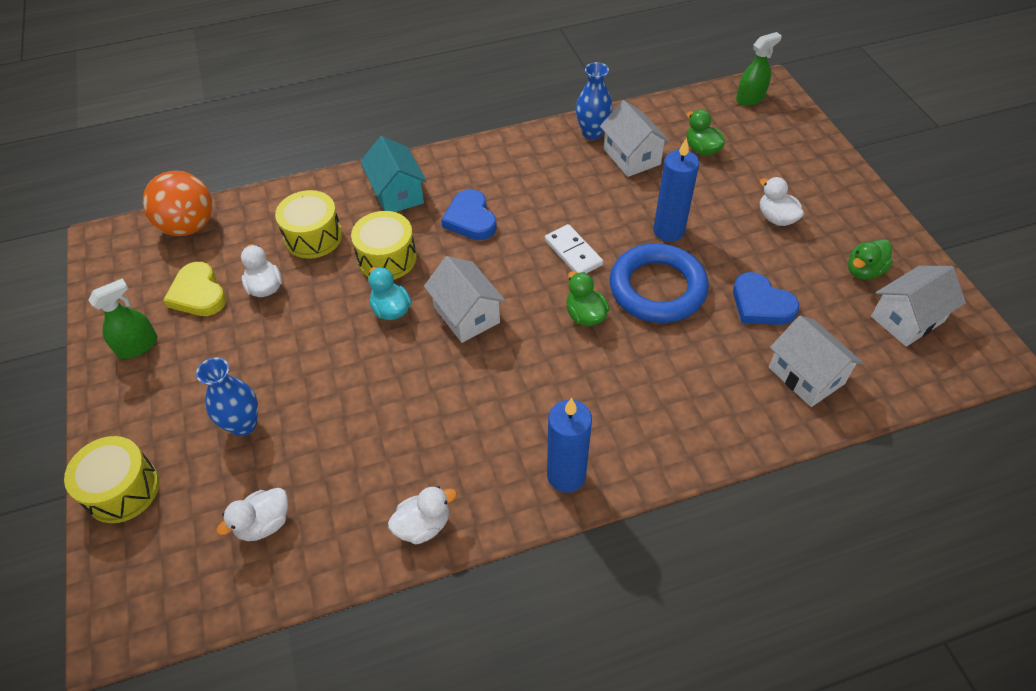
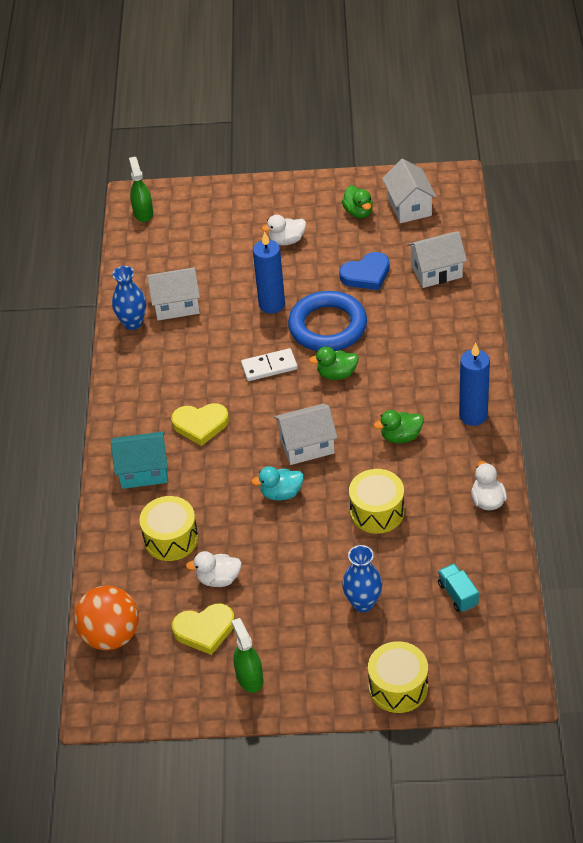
camera: 70 degrees left, 5 degrees down
(264, 523) = (457, 594): white duck -> turquoise truck
(387, 258) = (221, 488): yellow drum -> yellow drum (377, 511)
(470, 219) = (200, 425): blue heart -> yellow heart
(702, 149) = (190, 260): green duck -> green duck (401, 436)

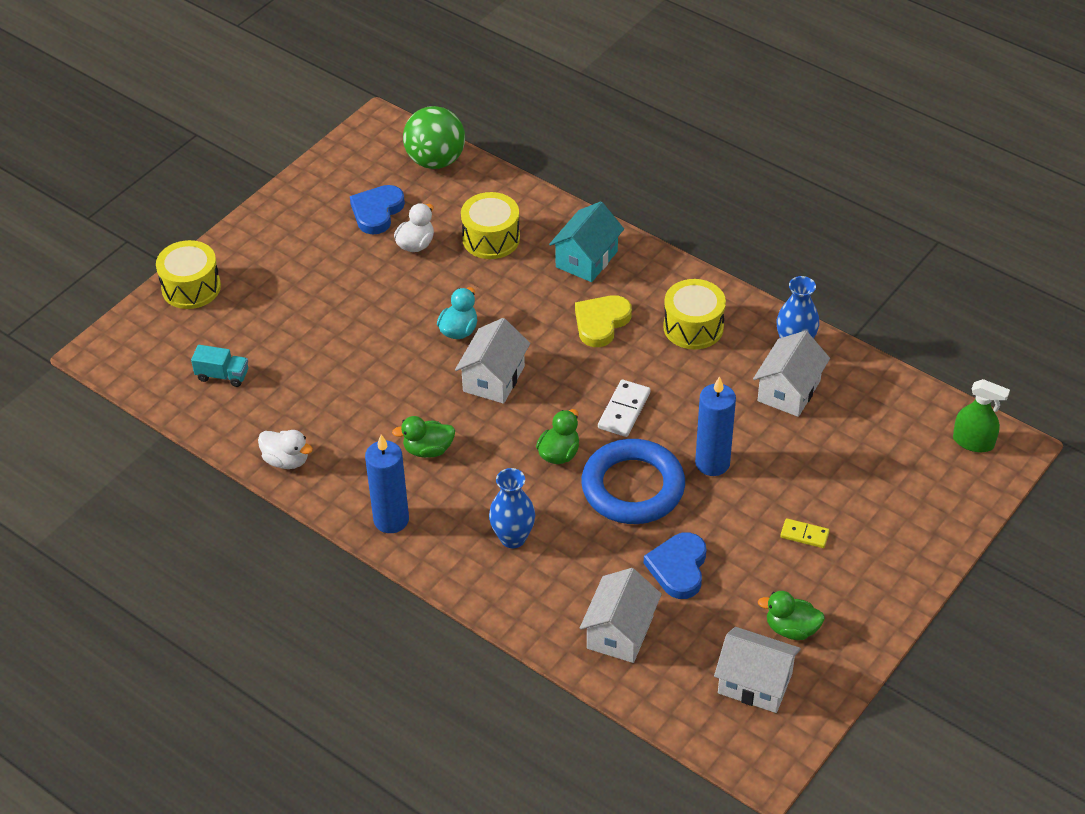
camera: 125 degrees right, 0 degrees up
(111, 635) = (435, 161): orange ball -> green ball
(204, 630) = (377, 212): yellow heart -> blue heart
(249, 677) = (304, 213): green spray bottle -> none
(287, 240) = (804, 535): white duck -> yellow domino
(363, 603) = (288, 314): blue vase -> blue vase (513, 538)
(377, 511) = (365, 379): yellow drum -> yellow drum (693, 327)
(401, 436) = (428, 450): green duck -> green duck turned 120 degrees counterclockwise

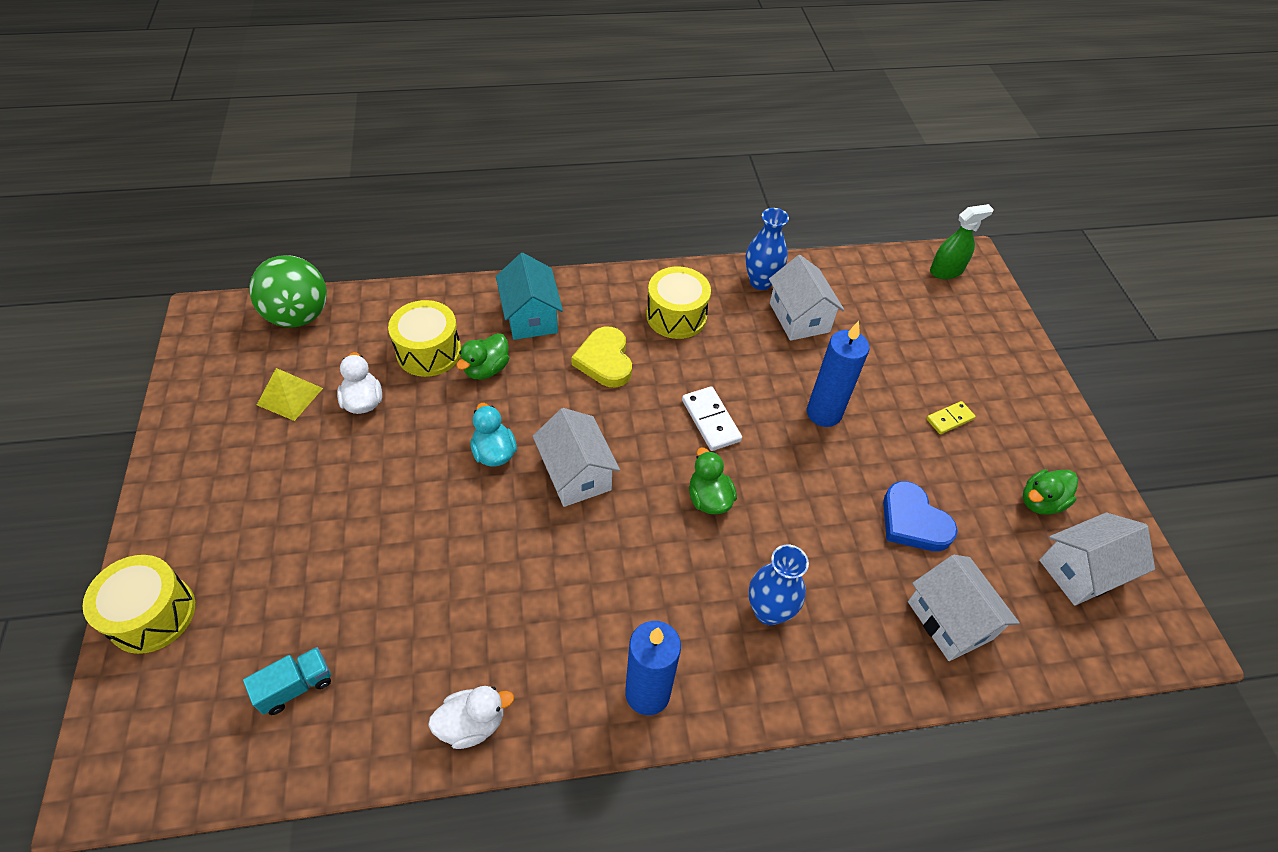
camera: 50 degrees left, 5 degrees up
(377, 212) = (290, 396): blue heart -> yellow pyramid
(428, 450) = (598, 589): green duck -> green duck (486, 369)
(633, 487) = (797, 480): blue ring -> none

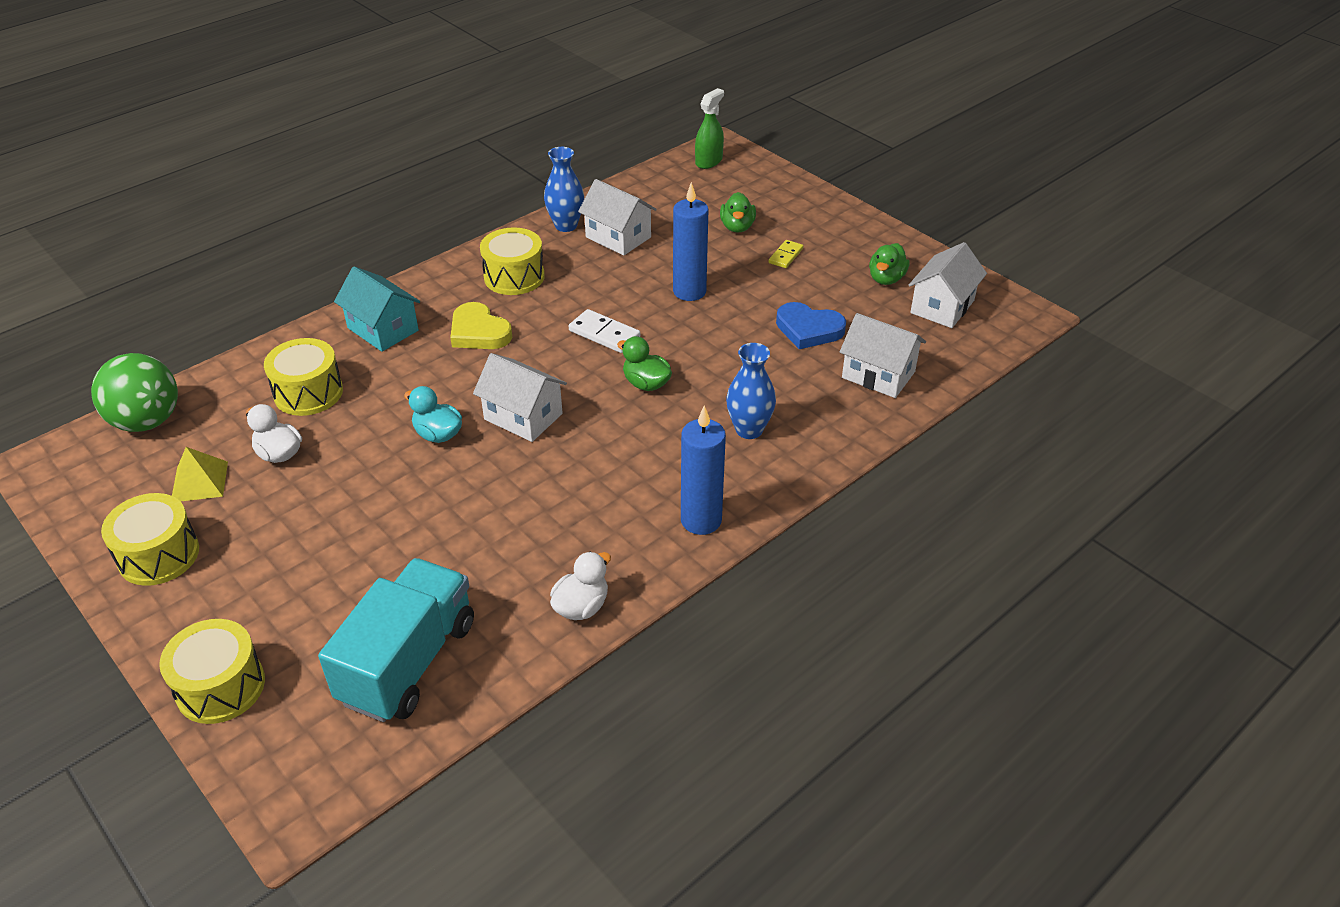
camera: 30 degrees left, 10 degrees down
(210, 452) = (158, 555): none -> yellow drum
(296, 686) = (408, 662): turquoise truck -> turquoise truck, size x2.22
(486, 369) = (376, 382): green duck -> green duck (737, 227)

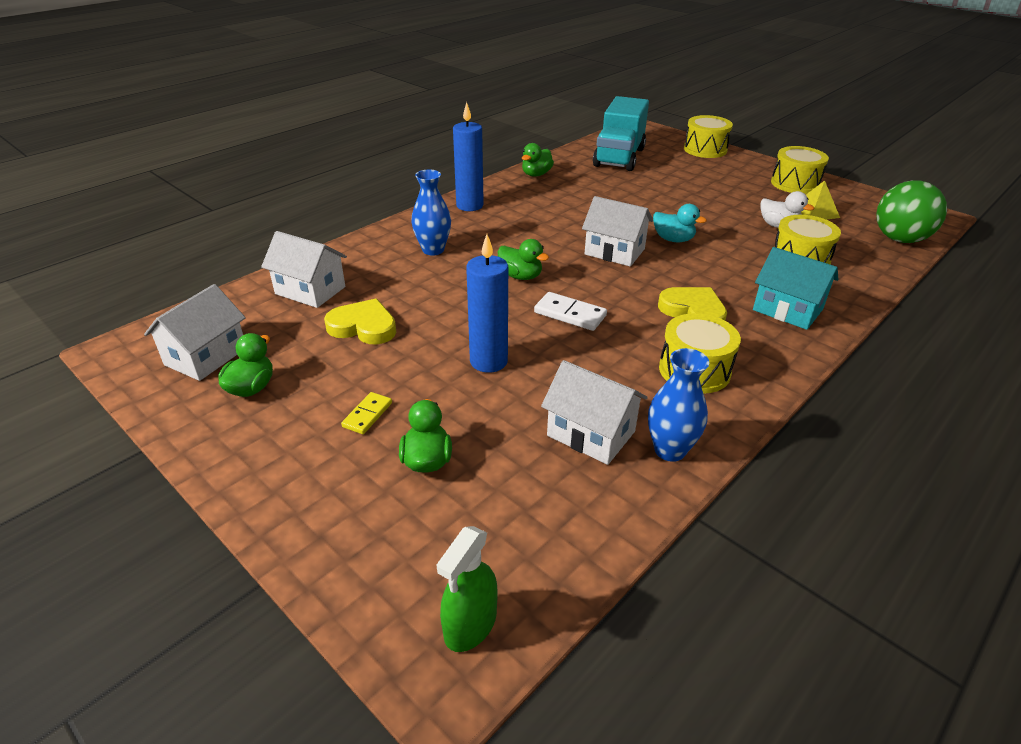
camera: 175 degrees right, 5 degrees down
(581, 606) = (536, 174): white duck -> green duck
(808, 329) = (363, 327): blue heart -> yellow heart

